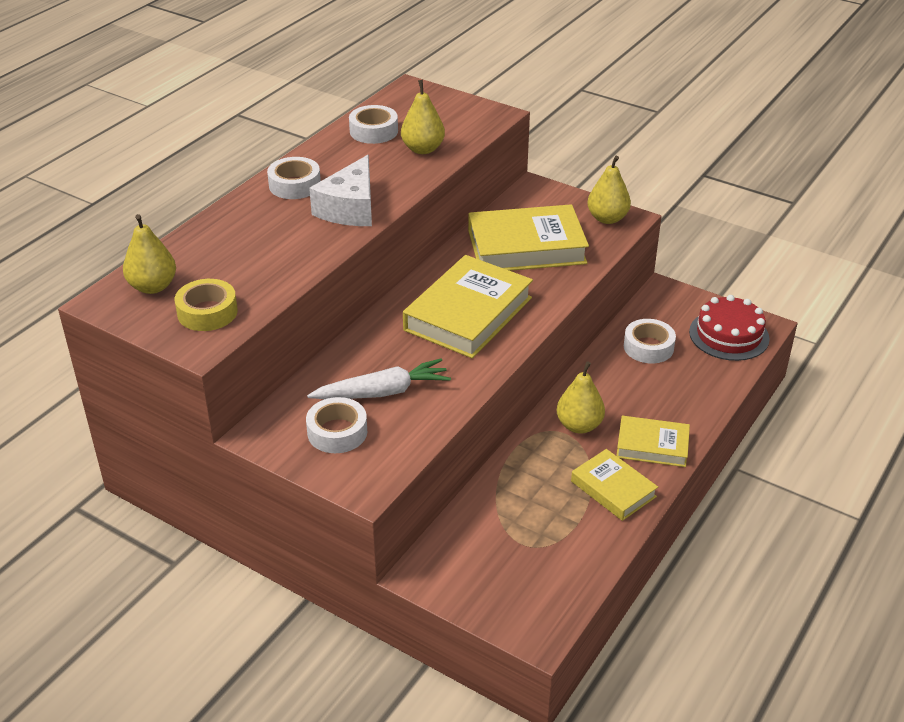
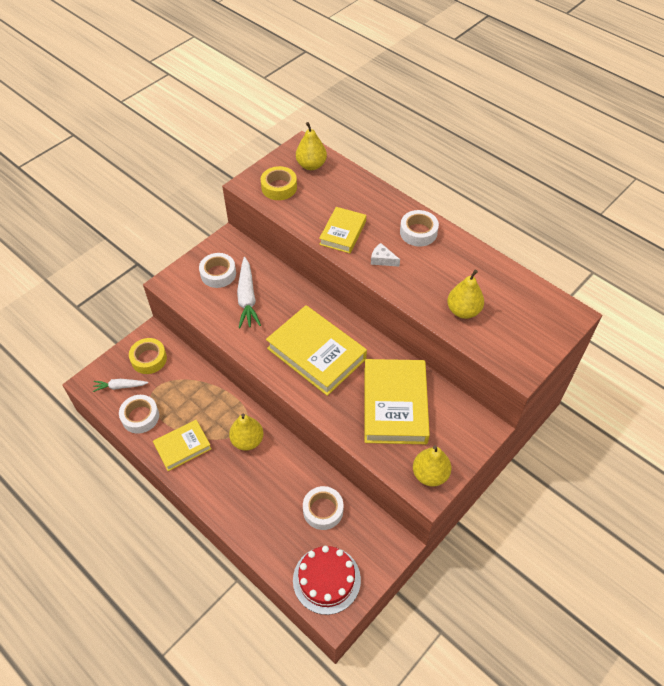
camera: 100 degrees right, 15 degrees up
(350, 208) = (382, 259): white cheese -> white cheese, size x0.47
(373, 131) = (495, 283): white tape -> white tape (140, 417)
(470, 565) = (149, 359): none -> yellow tape
(534, 589) = (120, 386): none -> white carrot
(652, 446) = (215, 482): yellow book -> yellow book (343, 233)

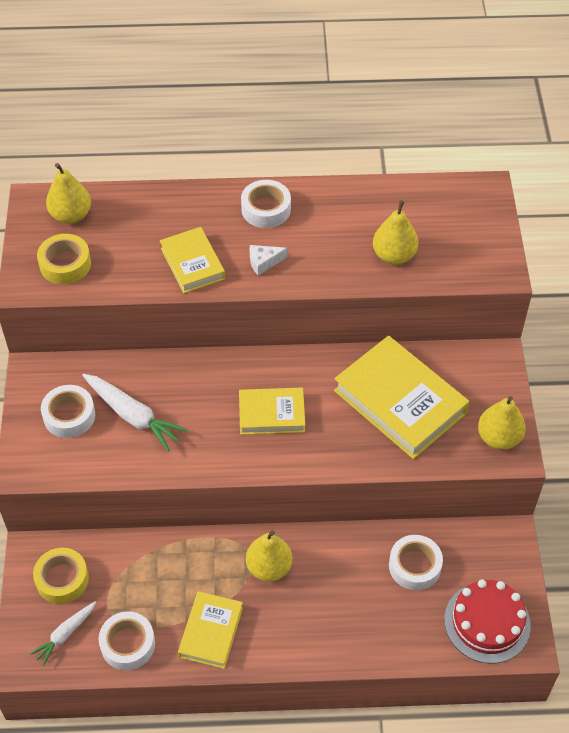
camera: 45 degrees left, 0 degrees up
(316, 353) = (271, 414): yellow book -> yellow book, size x0.58

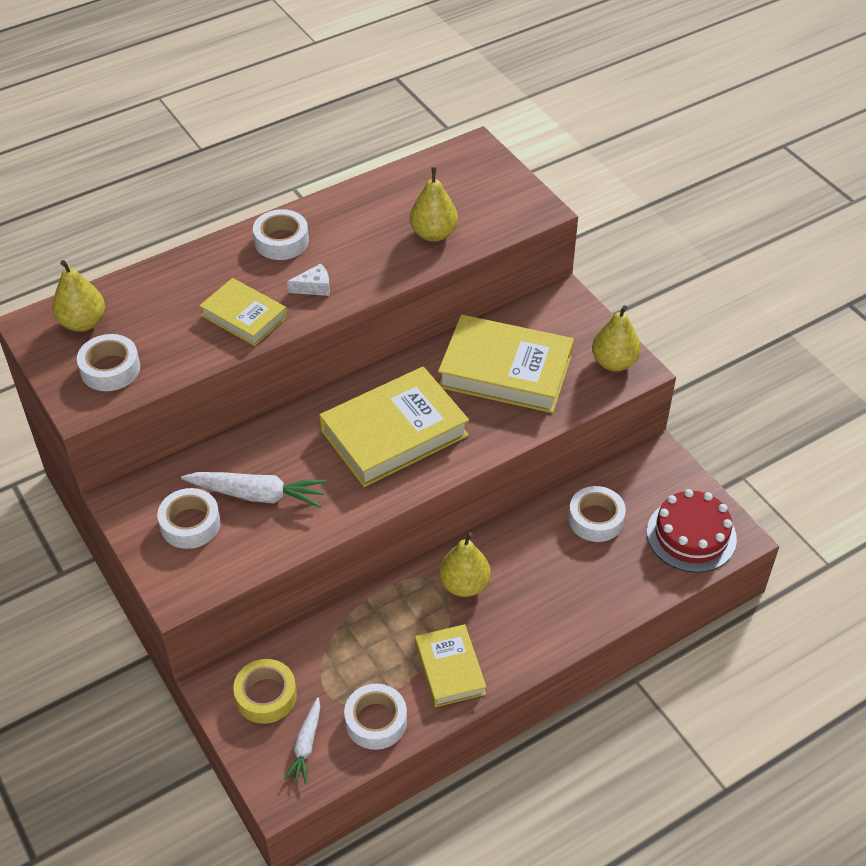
camera: 30 degrees left, 5 degrees down
(65, 264) = (110, 369): yellow tape -> white tape
(264, 262) = (314, 287): white cheese -> white cheese turned 150 degrees counterclockwise
(271, 414) = (394, 433): yellow book -> yellow book, size x1.73

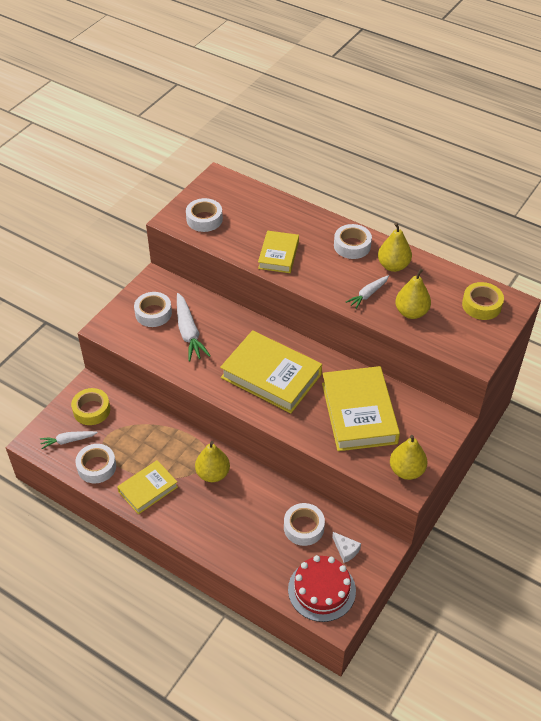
camera: 65 degrees right, 0 degrees up
(83, 322) = (231, 194): yellow pear -> yellow pear (393, 266)
(314, 287) = (323, 275): white cheese -> white cheese (346, 550)
(377, 259) = (368, 294): none -> white carrot
(461, 173) = (481, 305): none -> yellow tape

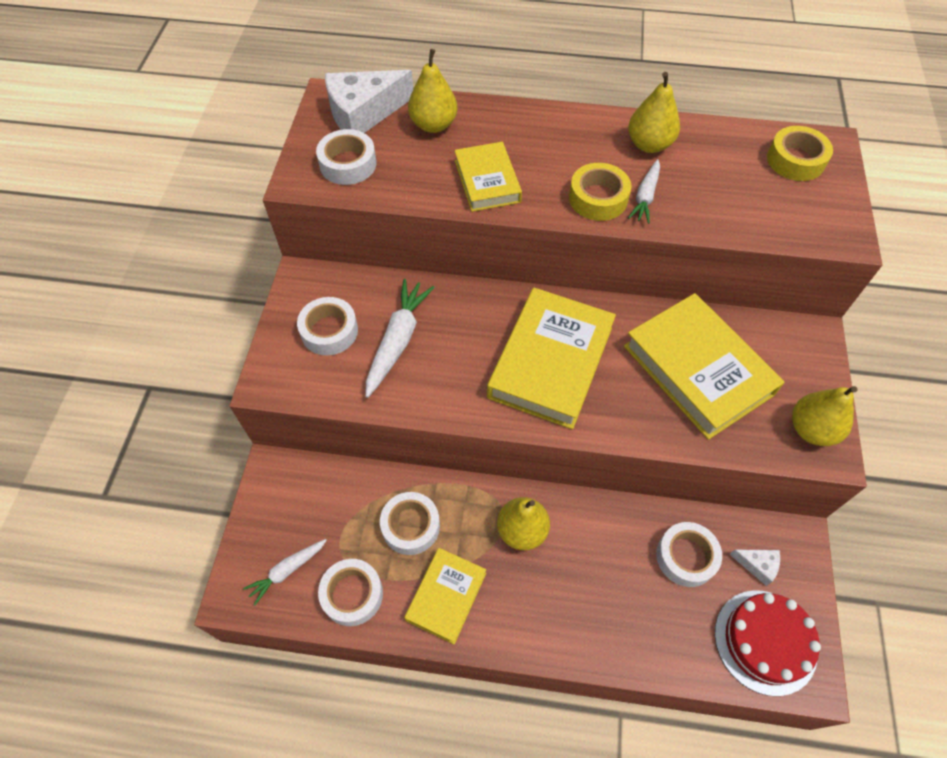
camera: 25 degrees left, 10 degrees up
(91, 410) = (297, 506): yellow tape -> yellow tape (598, 198)
(189, 332) = (397, 341): white carrot -> white carrot turned 120 degrees counterclockwise
(231, 193) = (363, 113): none -> white cheese
(271, 376) = (550, 362): yellow book -> yellow book turned 75 degrees counterclockwise
(352, 246) = (577, 135): white tape -> white tape (411, 526)
(411, 312) = (718, 202): yellow pear -> yellow pear (433, 125)

